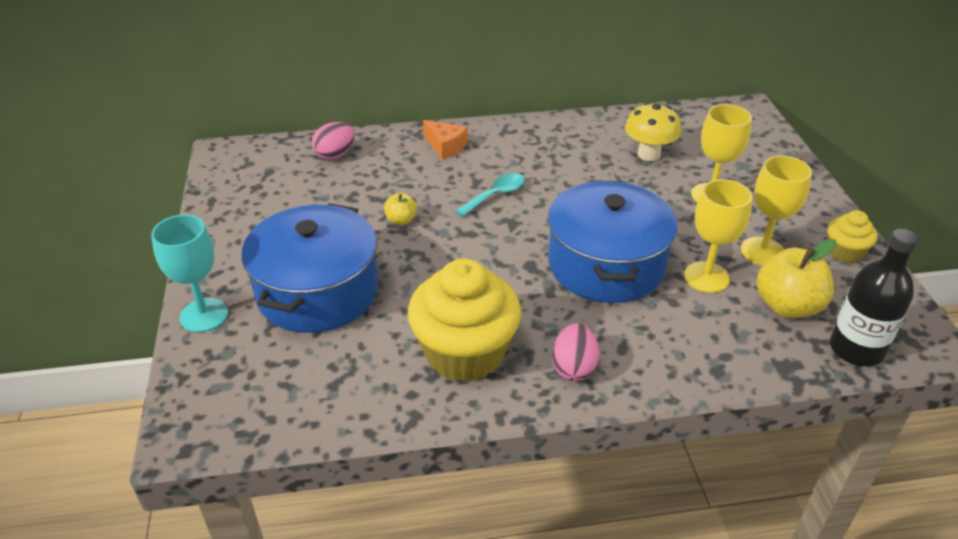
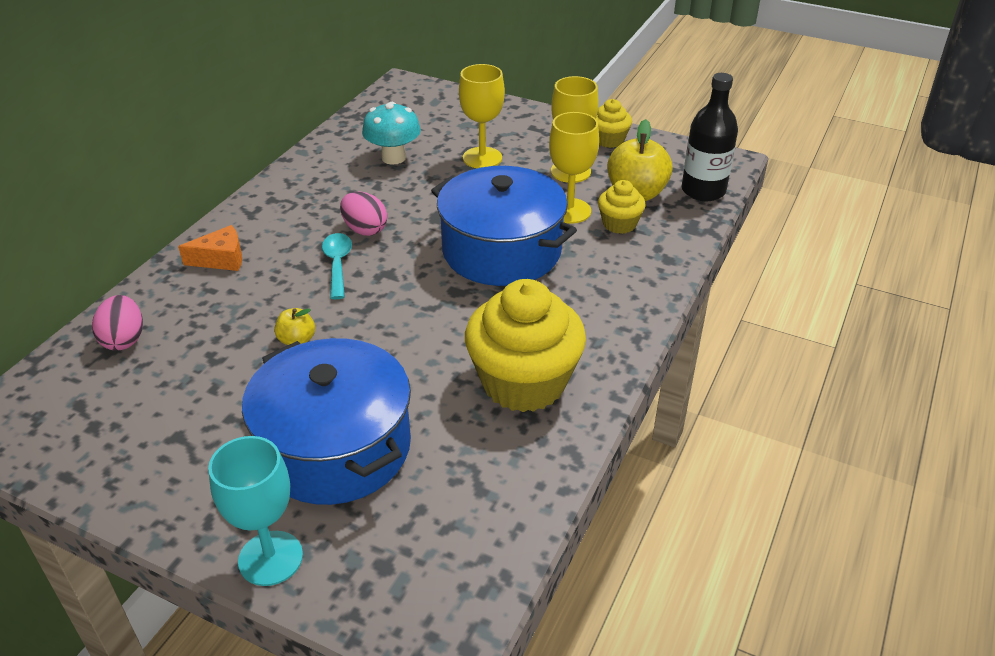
camera: 55 degrees left, 0 degrees up
(573, 367) = (600, 328): pink egg -> pink egg (365, 229)
(648, 154) = (393, 158): yellow mushroom -> turquoise mushroom
(728, 315) = (619, 224): none -> yellow cupcake

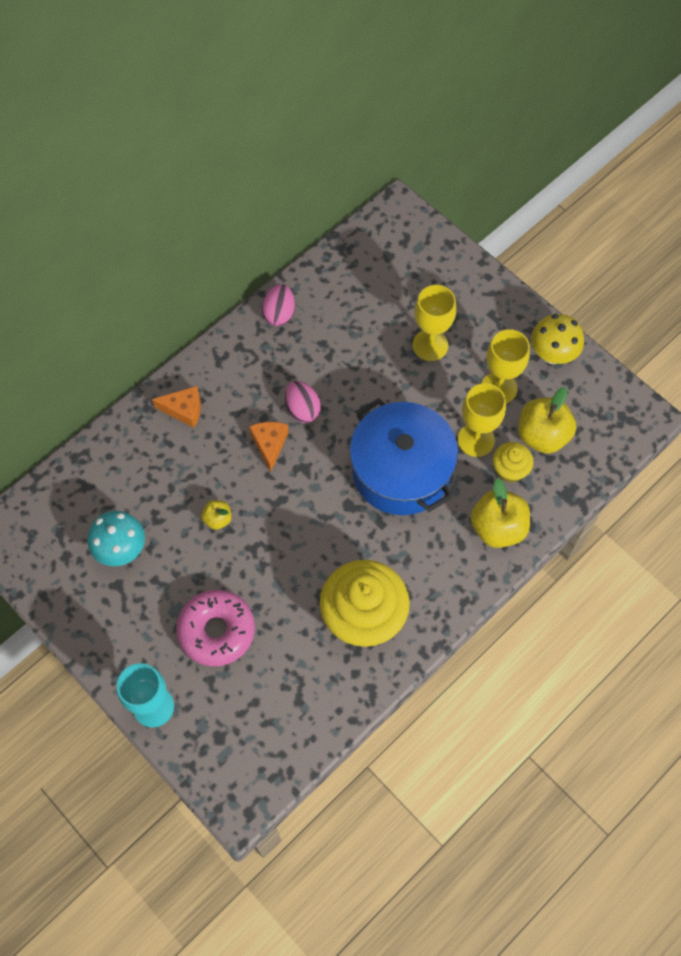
camera: 20 degrees right, 25 degrees up
(124, 340) = (98, 477): pink egg -> pink egg (279, 314)
(335, 447) = (217, 631): blue pot -> pink donut
(337, 264) = (269, 445): turquoise spoon -> orange cheese
(393, 158) = (354, 321): turquoise mushroom -> turquoise mushroom (121, 549)
(609, 140) = (552, 354): yellow cupcake -> yellow mushroom
(635, 269) = (497, 528): none -> yellow apple
(703, 191) = (602, 450): black bottle -> none

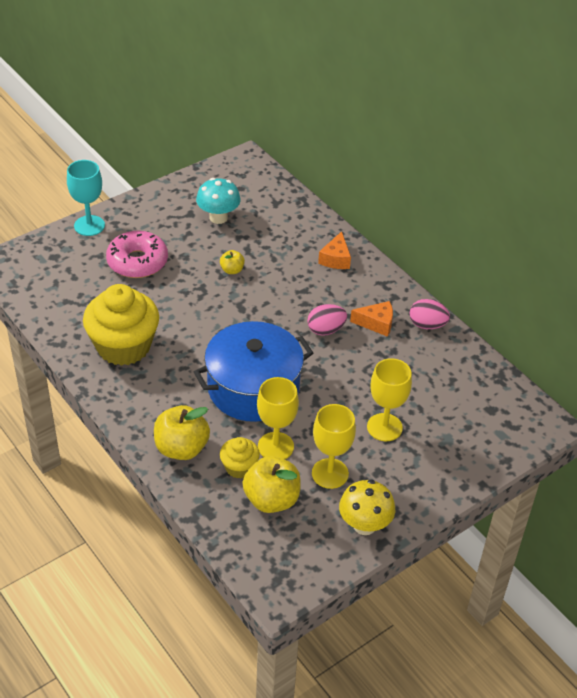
camera: 95 degrees right, 20 degrees down
(269, 445) = (294, 306): orange cheese -> orange cheese (376, 323)

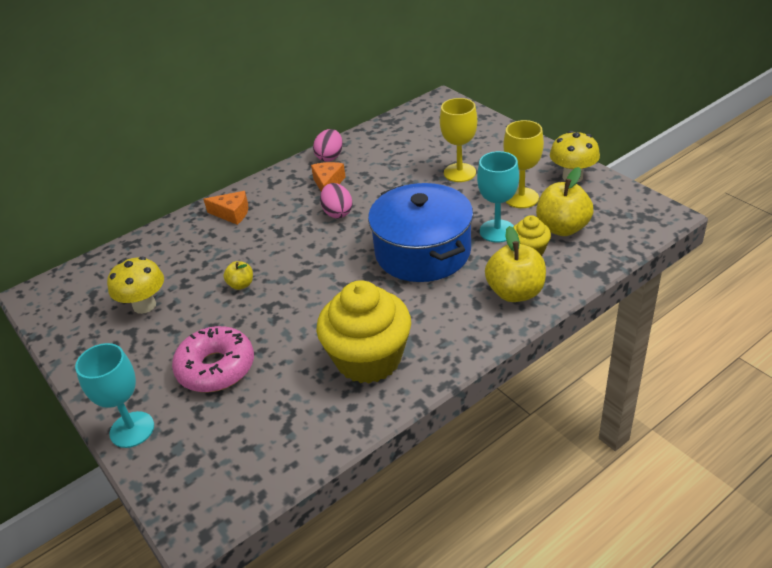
camera: 85 degrees left, 5 degrees down
(218, 217) = (144, 305): turquoise mushroom -> yellow mushroom
(275, 446) = (497, 231): yellow goblet -> turquoise goblet

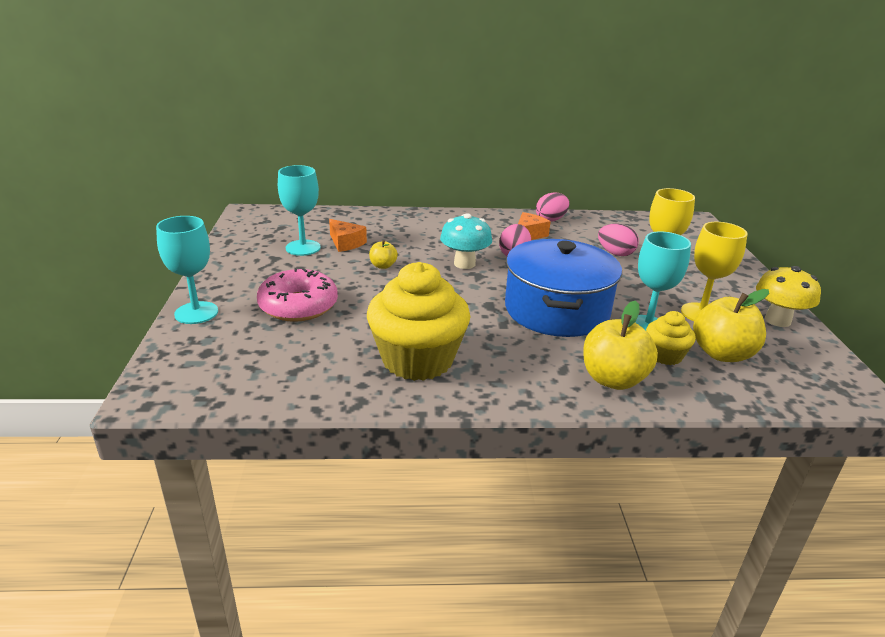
camera: 30 degrees right, 10 degrees down
(144, 305) = (303, 248): yellow mushroom -> turquoise goblet
(232, 213) = (431, 223): orange cheese -> orange cheese (346, 243)
(307, 244) = (464, 264): none -> turquoise mushroom
(413, 169) = (615, 253): none -> pink egg

